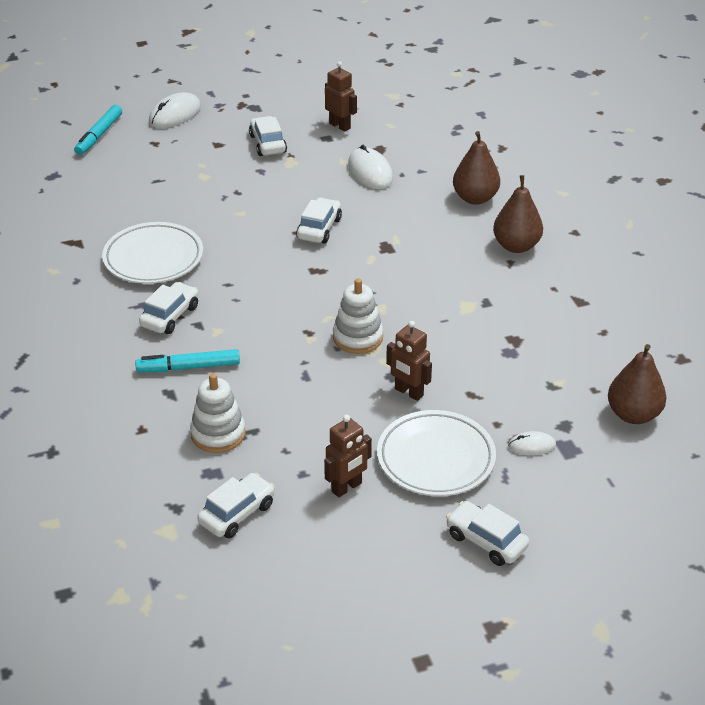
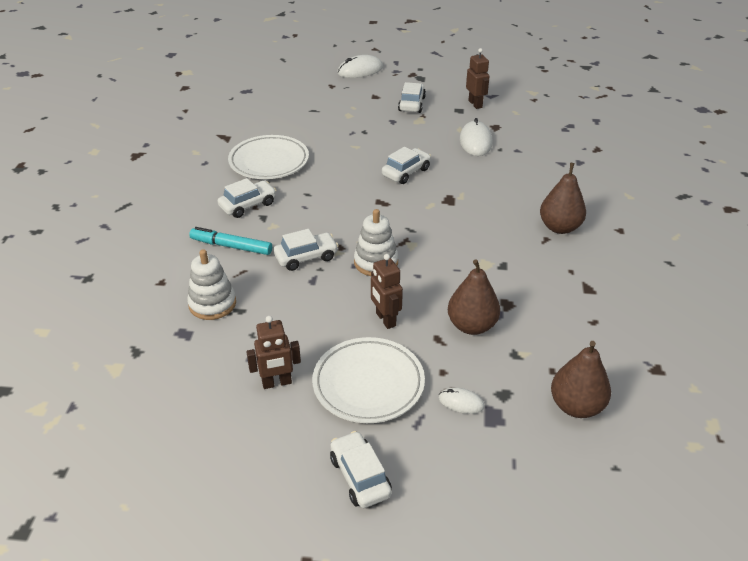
camera: 25 degrees right, 0 degrees up
(99, 135) = (298, 72): turquoise marker -> none
(237, 513) = (176, 373): white car -> white car (306, 257)
(475, 198) = (548, 181): brown pear -> brown pear (471, 326)

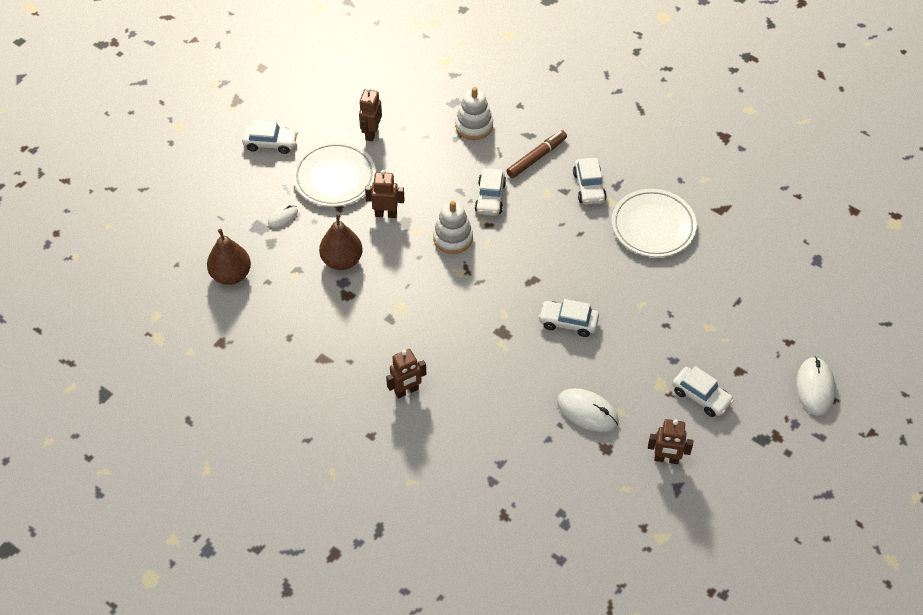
camera: 120 degrees right, 15 degrees up
(231, 246) = (536, 157): turquoise marker -> brown marker
(406, 172) = (568, 322): white car -> white car turned 120 degrees clockwise
(559, 227) = (406, 391): brown pear -> brown robot

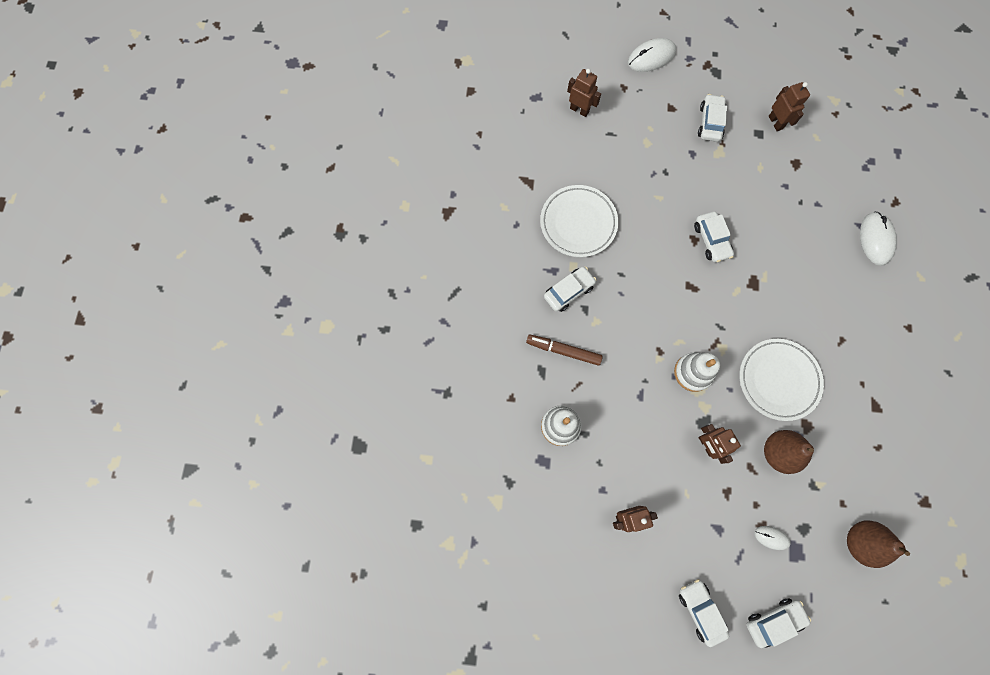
camera: 120 degrees left, 20 degrees up
(334, 177) = (698, 518): white plate -> white plate (778, 380)
(406, 391) = (855, 324): brown robot -> brown robot (579, 110)
(490, 198) = (631, 365): white car -> white car (773, 621)
(587, 412) = (777, 189): white mouse -> white mouse (875, 239)

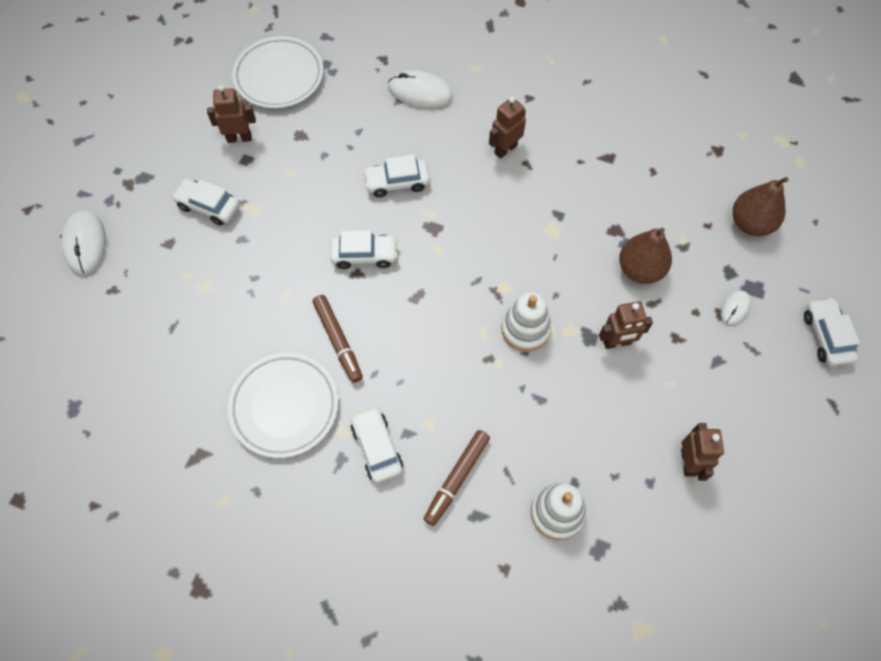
camera: 75 degrees left, 10 degrees down
(579, 110) = (120, 356): brown robot -> brown robot (505, 149)
(637, 243) = (338, 341): none -> brown marker
(700, 610) = (808, 411): white car -> white car (397, 182)
(778, 380) = (556, 241): white plate -> white plate (279, 76)

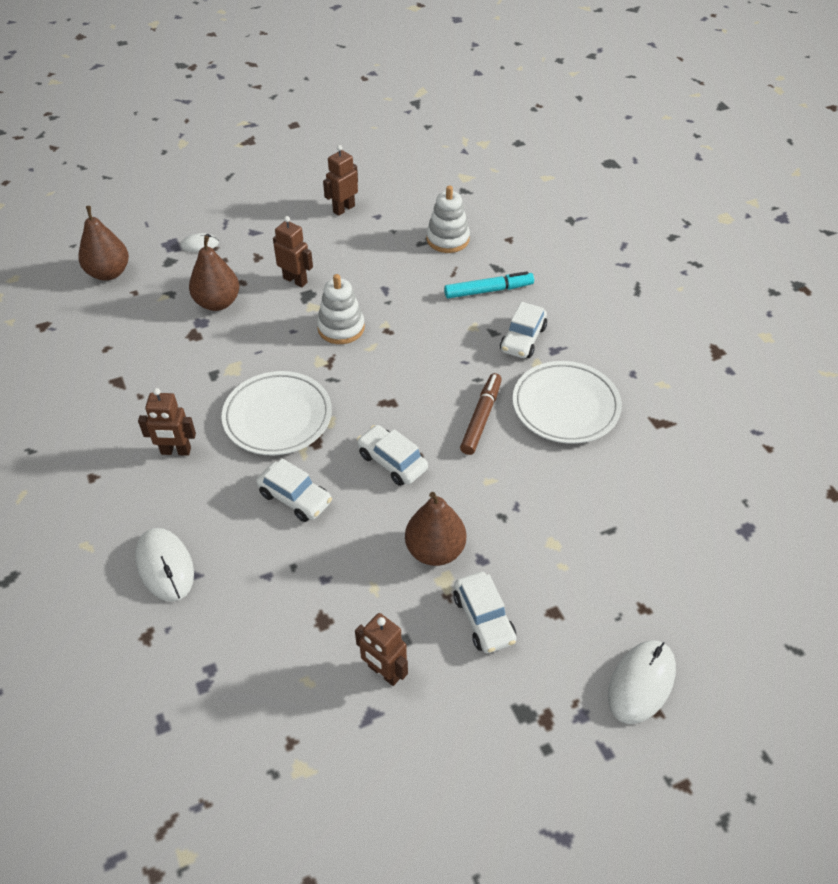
camera: 135 degrees left, 15 degrees down
(276, 221) = (435, 550): none -> brown pear
(279, 76) = (267, 715): white plate -> white plate (277, 417)
(457, 479) = (488, 290): brown marker -> turquoise marker
(826, 336) = (177, 199): white car -> none

